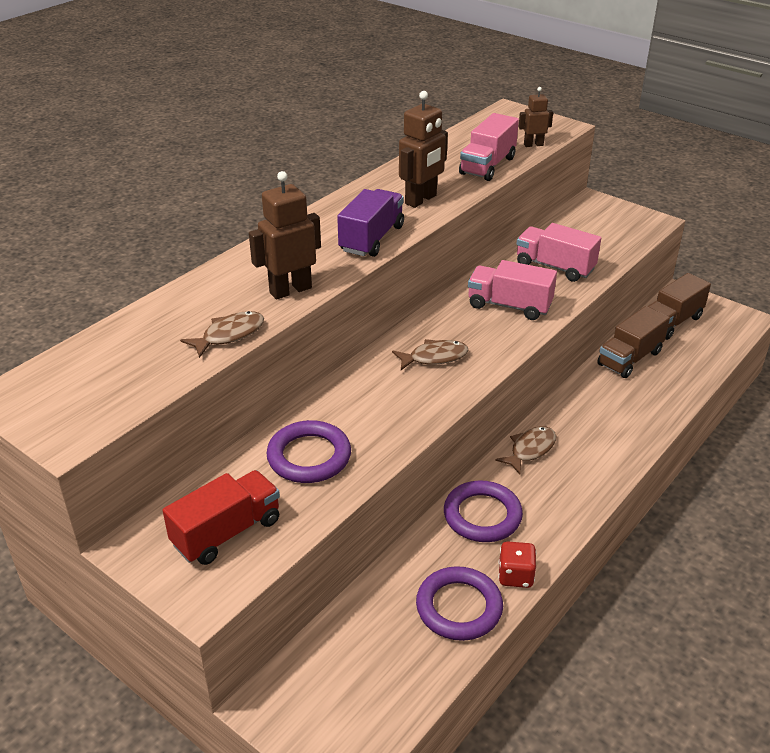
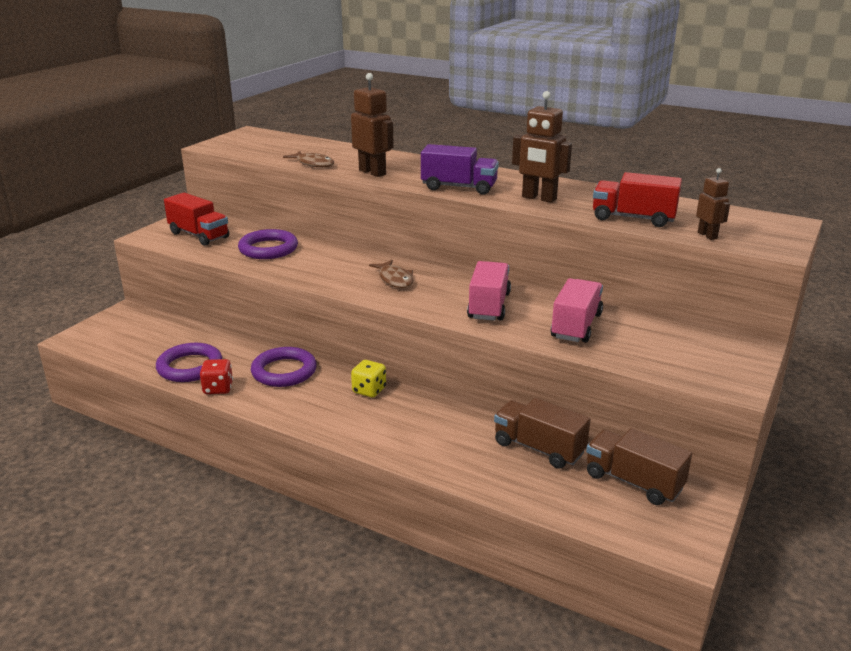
camera: 80 degrees right, 10 degrees down
(487, 166) = (633, 218): pink truck -> red truck
(530, 450) = (369, 390): brown fish -> yellow dice

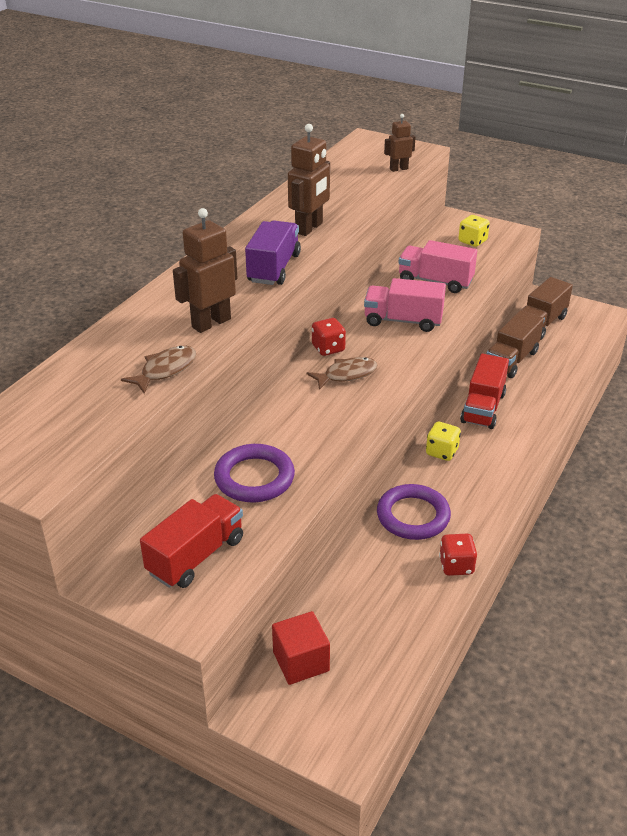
camera: 90 degrees left, 10 degrees up
(156, 325) = (301, 661): none -> red cube
(190, 367) = (412, 600): purple ring -> none
(436, 272) = (328, 348): none -> red dice
(633, 218) = (362, 192): red truck -> red truck (483, 408)
(689, 355) = (472, 241): none -> yellow dice

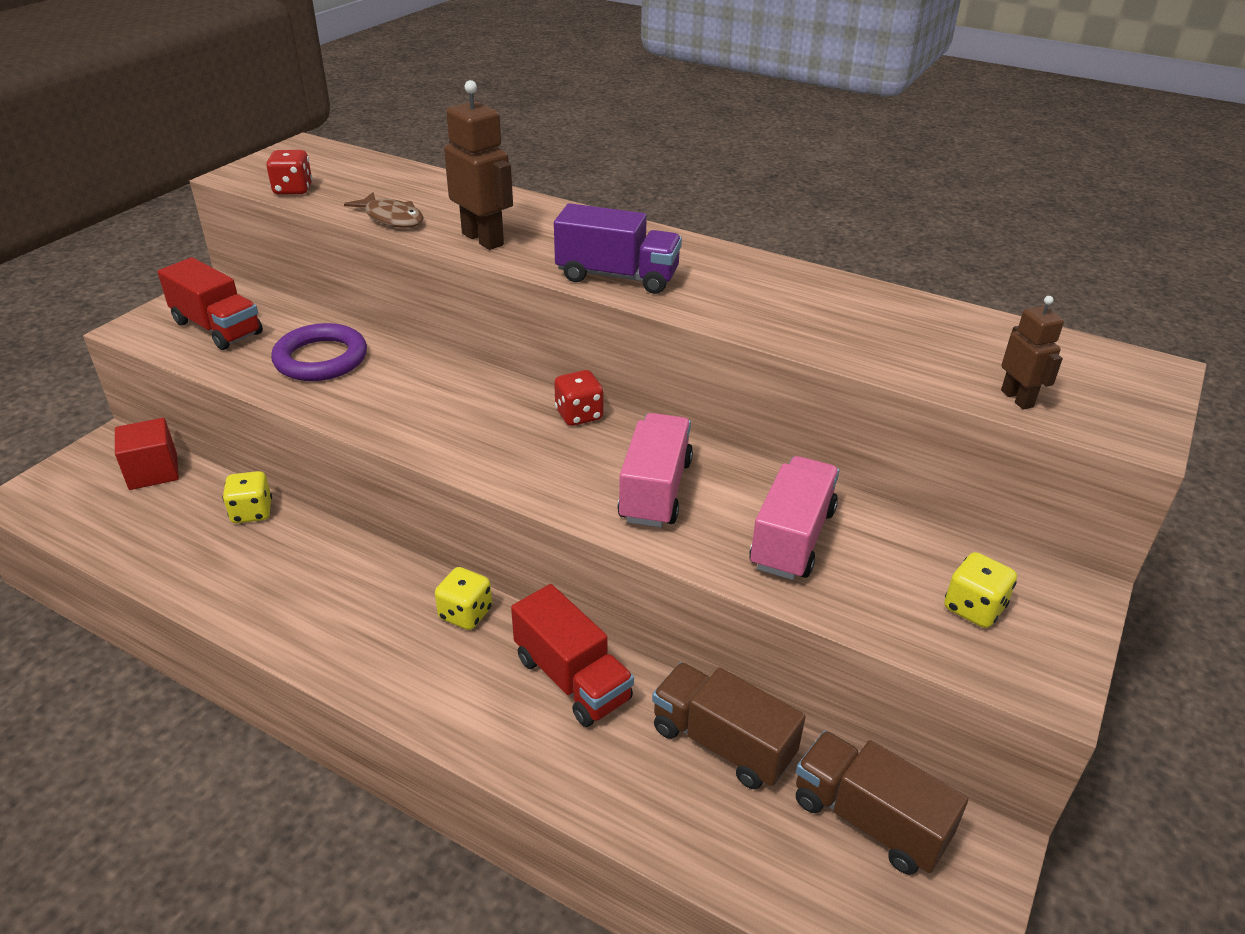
camera: 90 degrees right, 0 degrees up
(309, 228) = (744, 304): brown robot -> none
(346, 375) = (511, 429): brown fish -> none
(353, 577) = (252, 512): none -> yellow dice
(413, 516) = (338, 571): purple ring -> none
(456, 566) = (230, 605): red dice -> red dice (293, 190)
(483, 408) = (572, 678): red truck -> red truck turned 150 degrees counterclockwise

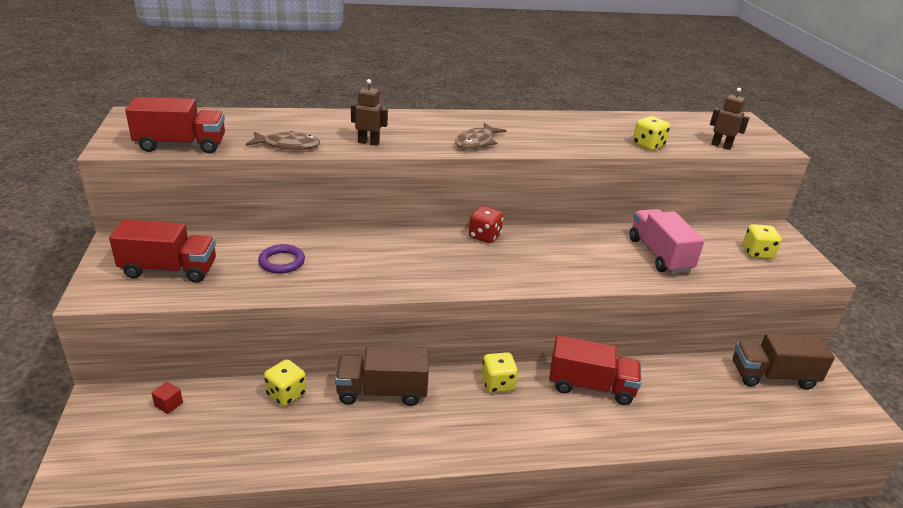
camera: 40 degrees left, 5 degrees down
(153, 471) = (168, 404): red cube -> red cube, size x0.47
(293, 190) = (181, 145): red dice -> red truck
(321, 359) = (282, 262): purple ring -> purple ring, size x0.62
(483, 239) = (368, 142): brown robot -> brown robot, size x0.59
(617, 276) = (477, 142): purple truck -> brown fish
(655, 490) = (575, 258): pink truck -> none
(722, 743) = (686, 378): brown truck -> brown truck (382, 392)
(875, 357) = (648, 145): none -> yellow dice

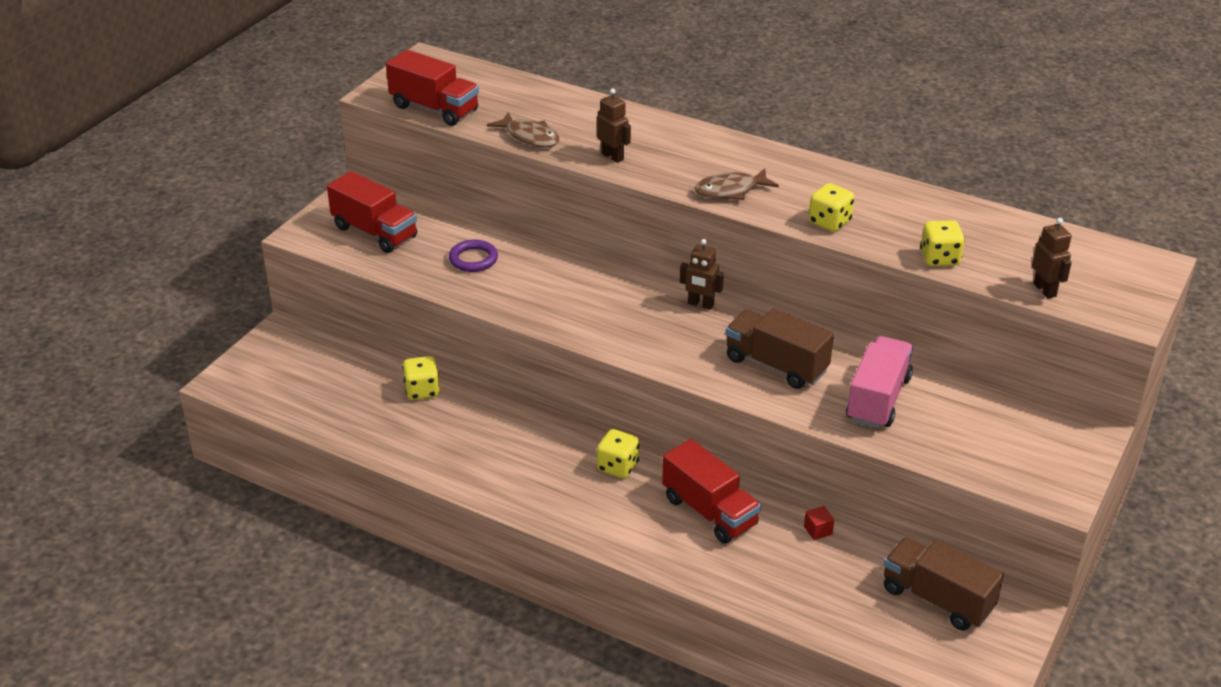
camera: 40 degrees right, 5 degrees up
(168, 404) = (326, 358): red cube -> red cube (818, 530)
(382, 392) = (504, 425): brown truck -> brown truck (776, 365)
(484, 236) = (700, 304): red dice -> brown robot
(757, 253) = (1012, 446): yellow dice -> yellow dice (829, 222)

